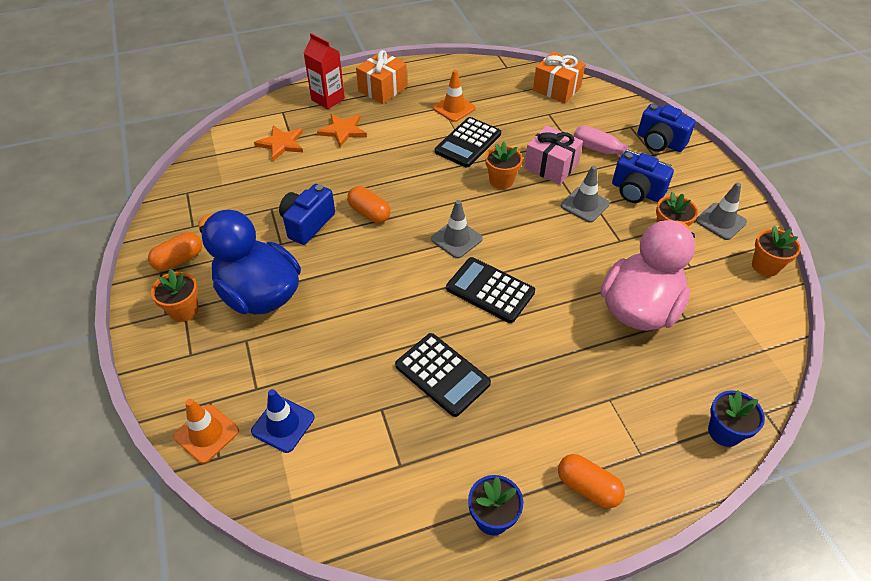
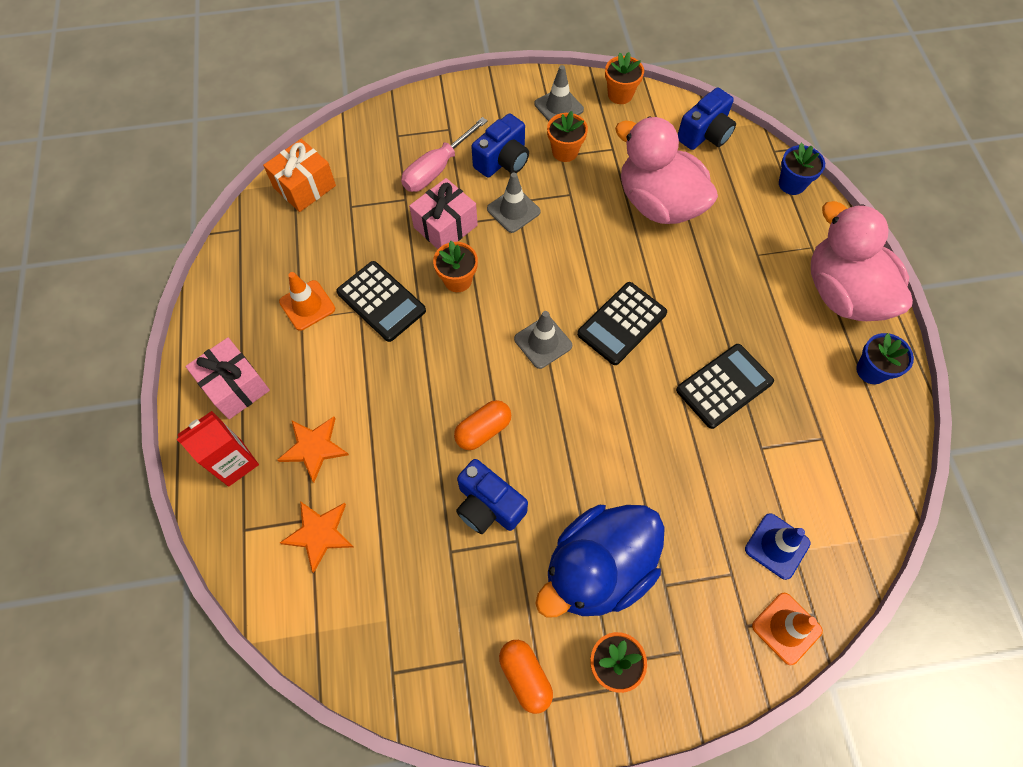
camera: 80 degrees left, 15 degrees up
(382, 89) = (235, 386): orange gift -> pink gift
(587, 487) = (842, 293): orange capsule -> pink duck
(659, 142) = (430, 118): blue camera -> blue camera (705, 134)

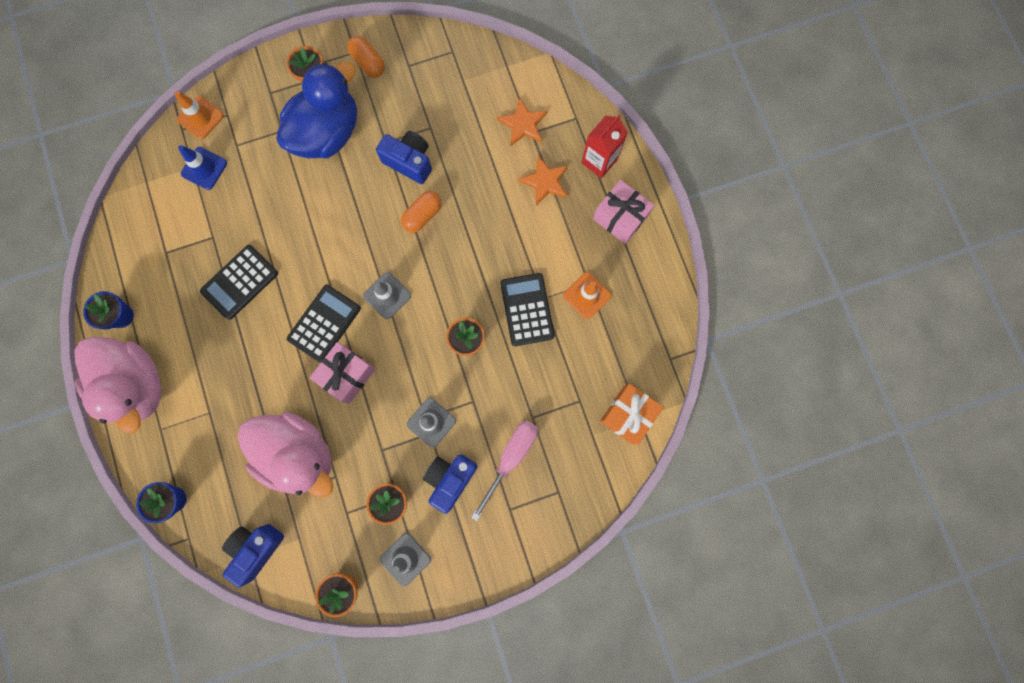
camera: 170 degrees right, 15 degrees up
(381, 301) = (527, 309): black calculator -> black calculator turned 45 degrees clockwise
(445, 226) = (489, 394): pink gift -> pink gift (347, 375)

